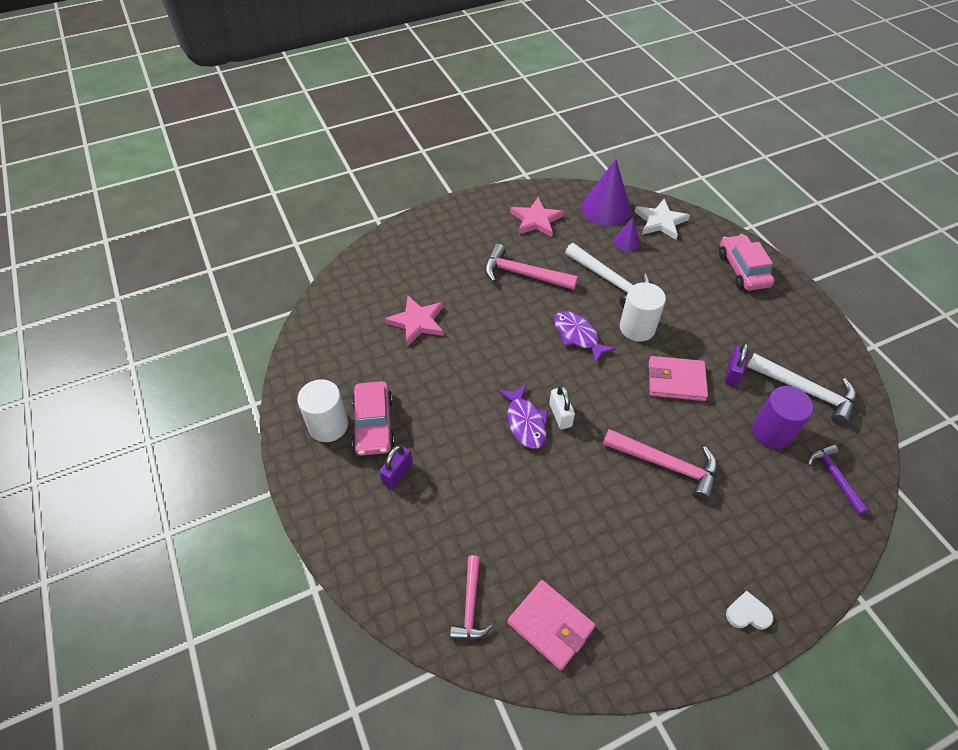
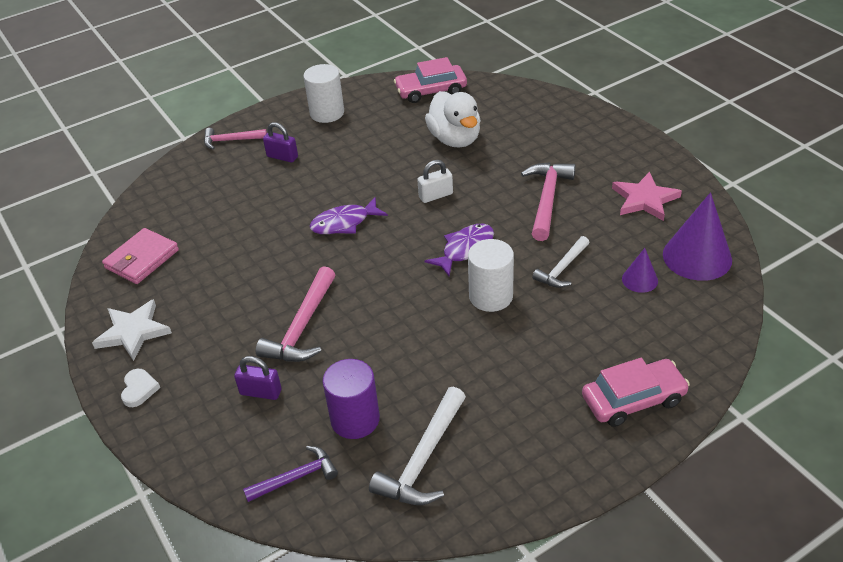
camera: 85 degrees right, 10 degrees down
(373, 424) = (331, 135): pink car -> pink car (431, 91)
(417, 322) = (455, 139): pink star -> white duck
(470, 605) = (163, 213): pink hammer -> pink hammer (231, 140)
(560, 415) = (356, 245): white padlock -> white padlock (436, 195)
(609, 280) = (562, 268): white hammer -> white hammer, size x0.64
(660, 221) = (697, 311): white star -> white star (133, 332)
(676, 381) = (417, 332): pink wallet -> none
(732, 373) = (439, 384): purple padlock -> purple padlock (260, 392)

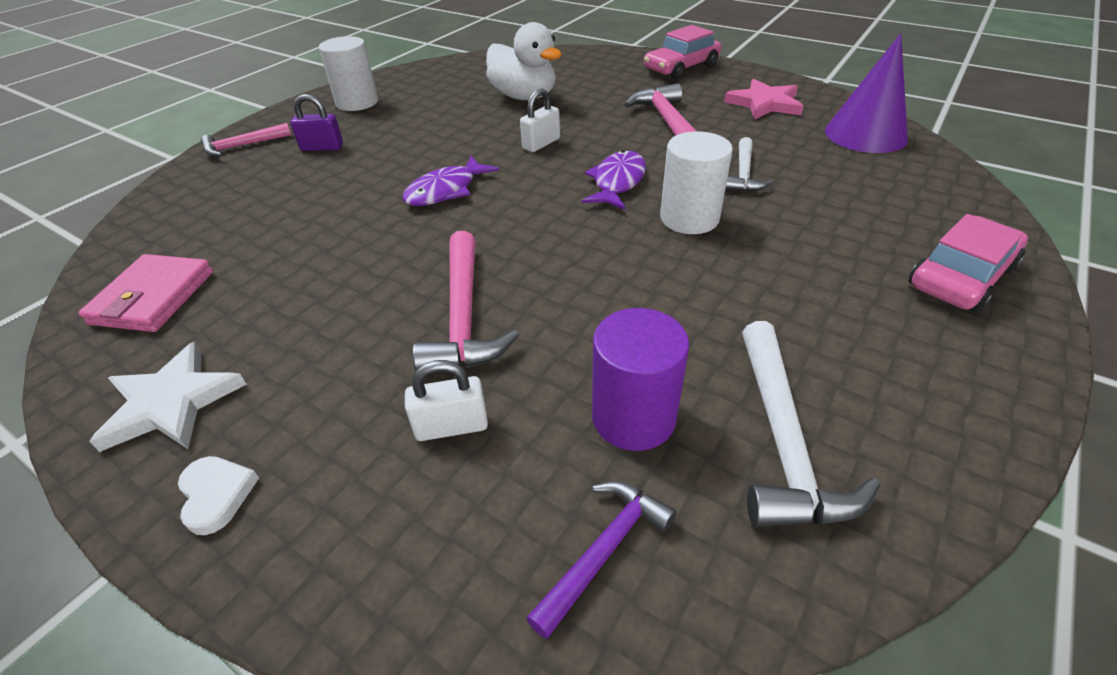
camera: 25 degrees left, 0 degrees up
(260, 392) = (451, 426): purple padlock -> white padlock
(431, 91) = (467, 67): pink car -> pink car (681, 68)
(639, 280) = (833, 165): purple cone -> none

